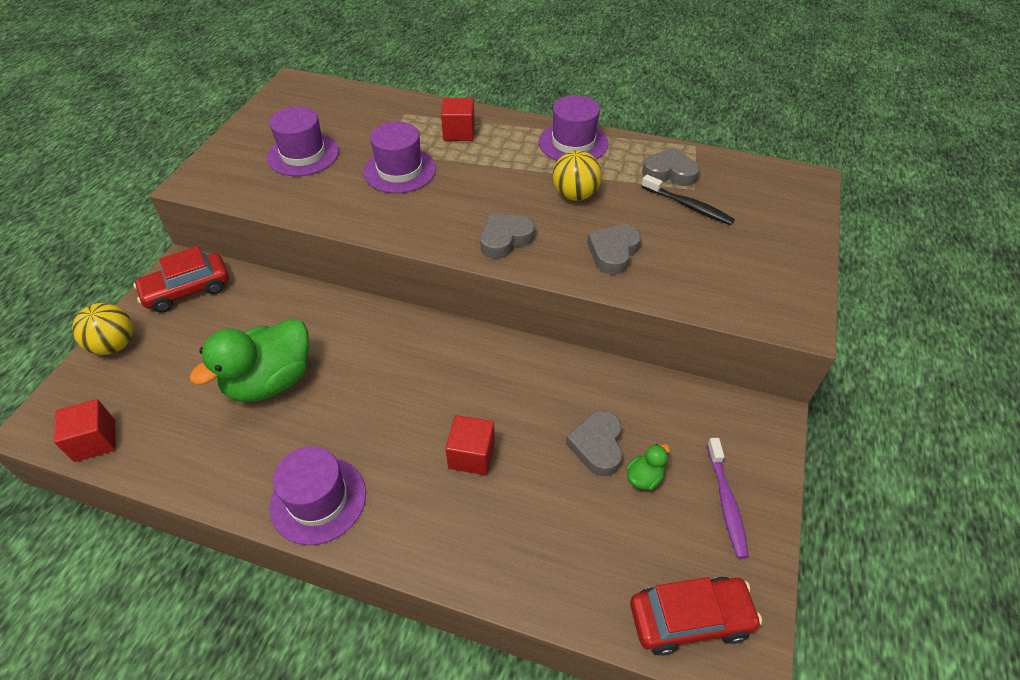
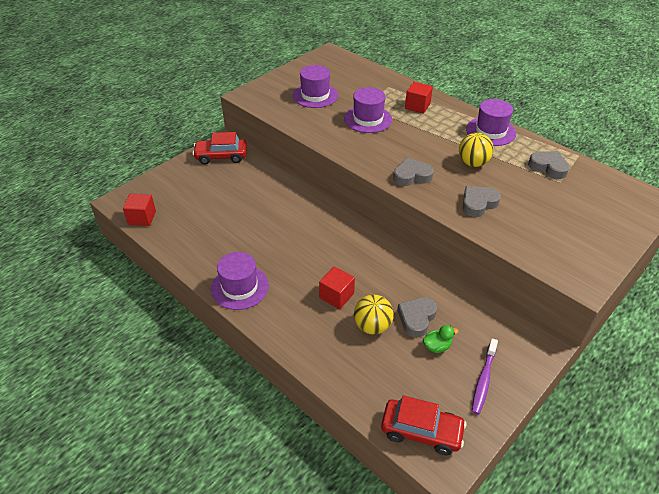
camera: 25 degrees right, 5 degrees down
(115, 345) = (172, 173): yellow ball -> yellow ball (372, 326)
(270, 381) = (243, 218): green duck -> none
(688, 206) = (549, 191): black toothbrush -> none

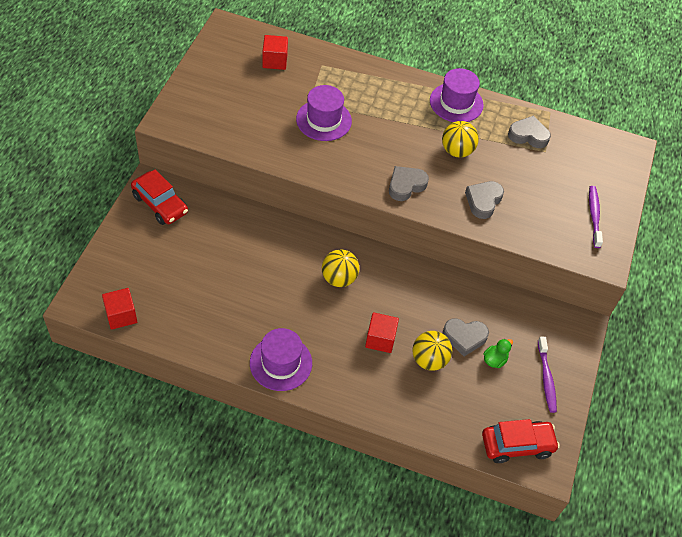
camera: 30 degrees left, 10 degrees up
(221, 156) = (160, 204): red car -> red car turned 105 degrees counterclockwise
(315, 95) = (247, 100): purple hat -> none
(328, 240) = (339, 278): none -> yellow ball
(416, 318) = (464, 337): grey heart -> grey heart turned 90 degrees counterclockwise
(417, 106) = (367, 87): red cube -> red cube (275, 61)
(588, 242) = (594, 216): none -> purple toothbrush

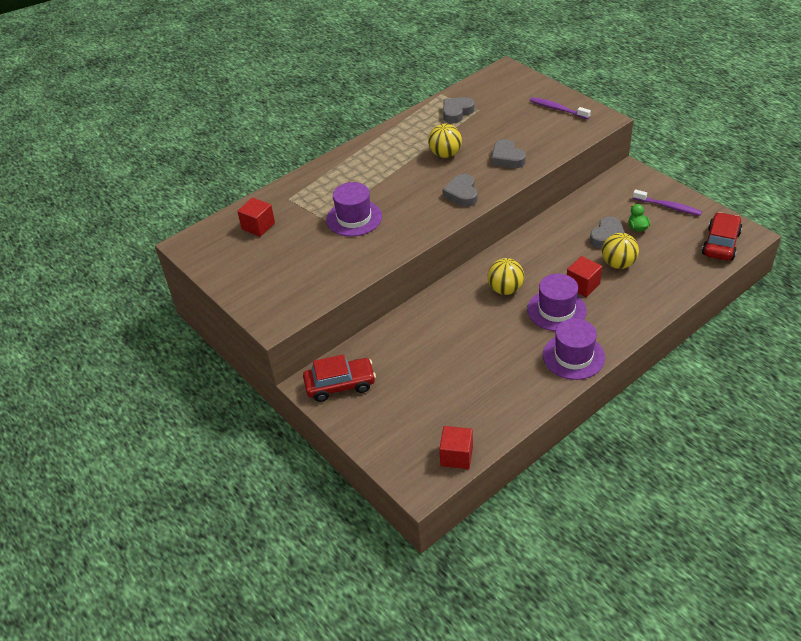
camera: 50 degrees left, 10 degrees down
(456, 103) = (394, 137): purple hat -> purple hat (556, 310)

